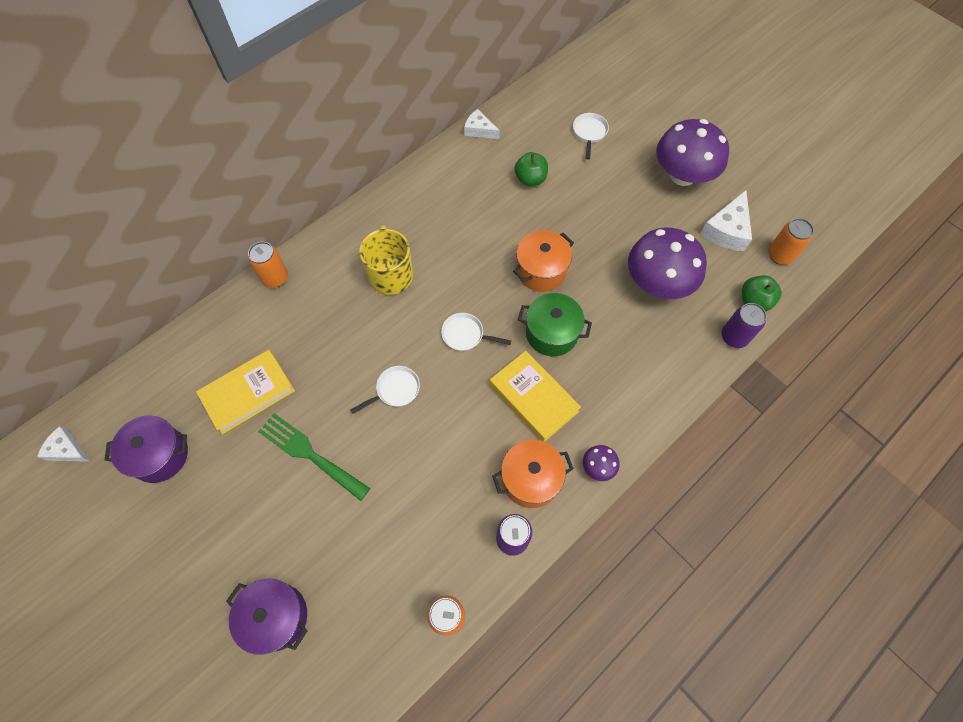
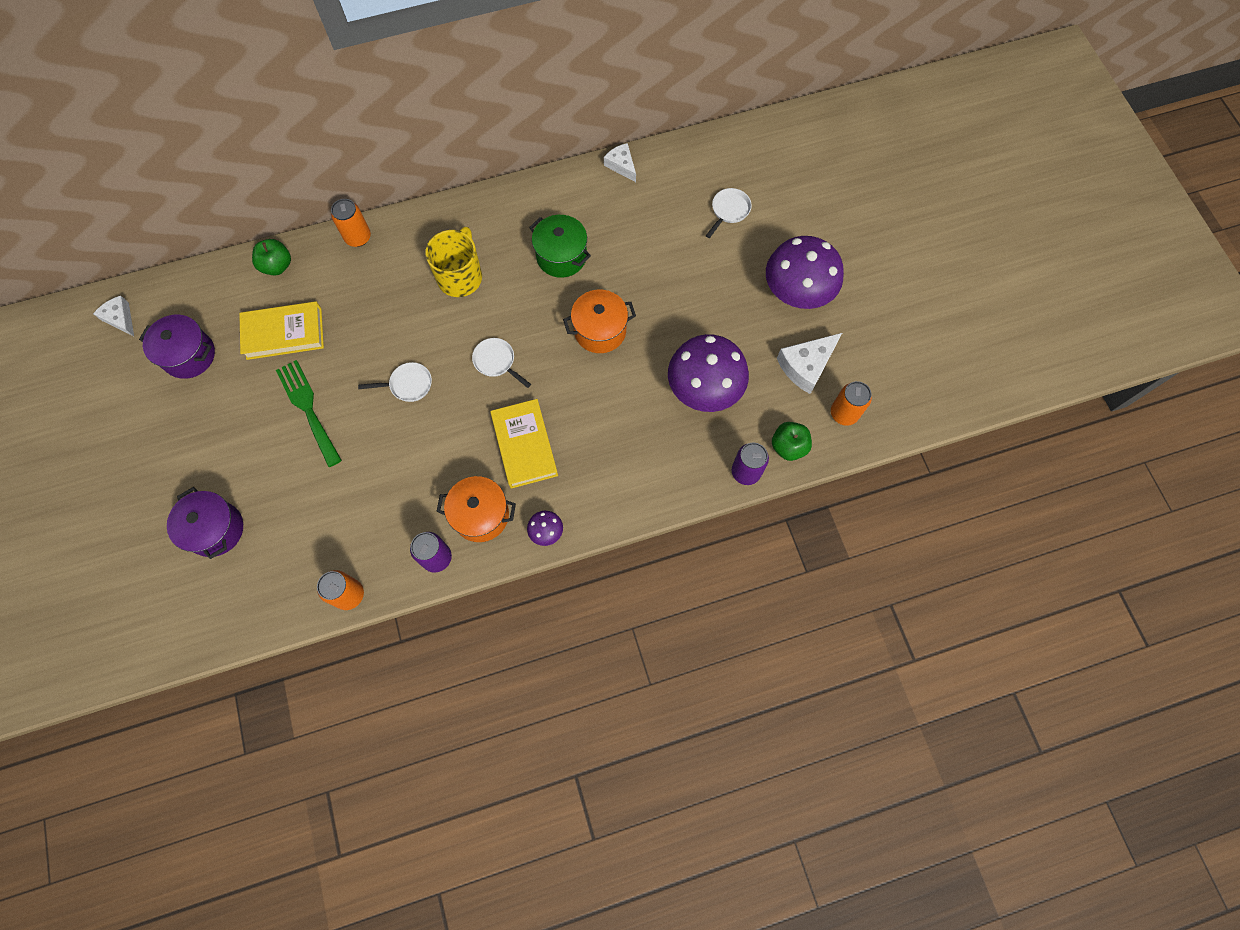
camera: 25 degrees right, 5 degrees up
(530, 179) = (642, 235): green apple -> green apple (277, 266)
(551, 333) = (575, 394): green pot -> green pot (561, 256)

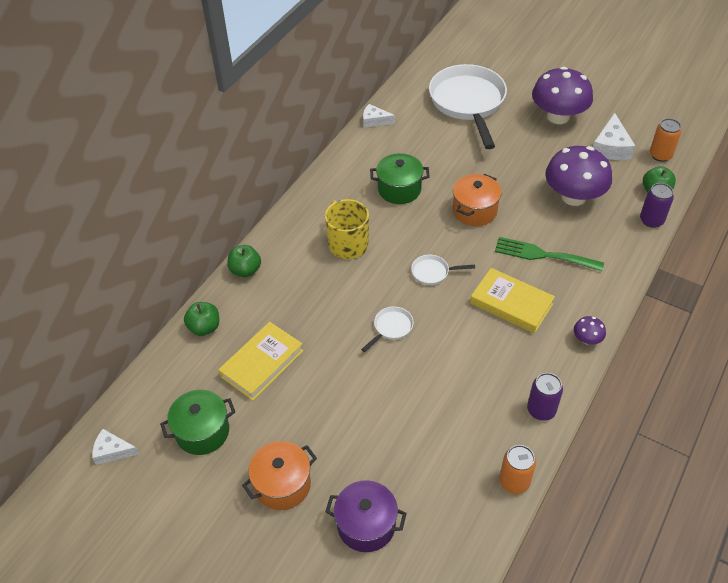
camera: 40 degrees left, 20 degrees down
(189, 355) = (202, 432): purple pot -> green pot
(308, 408) = (338, 395): green fork -> green fork (543, 255)
(358, 237) = (245, 270): orange can -> green apple
(481, 515) = (536, 363): orange pot -> orange pot (282, 485)
(729, 211) = (468, 103): white pan -> white pan, size x2.46

